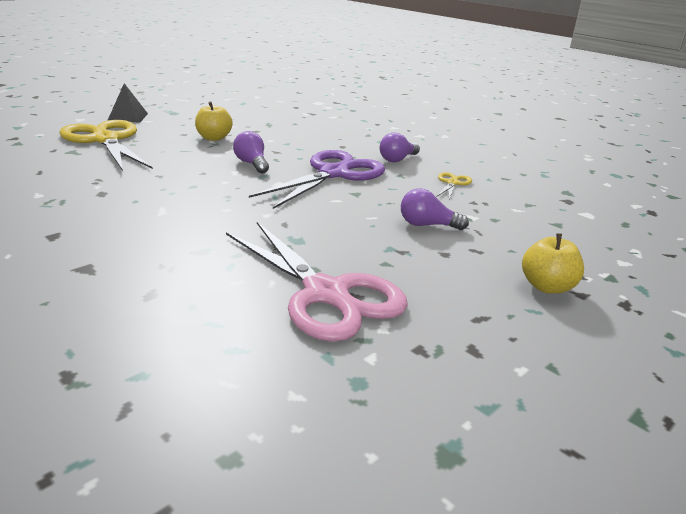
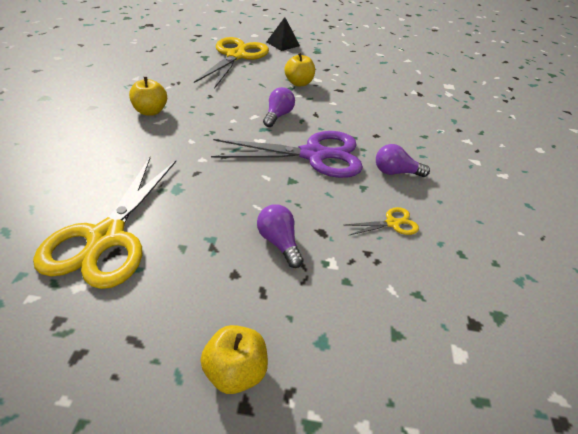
camera: 50 degrees right, 15 degrees up
(132, 209) = (150, 111): none -> yellow apple
(326, 294) = (106, 237): pink scissors -> yellow scissors

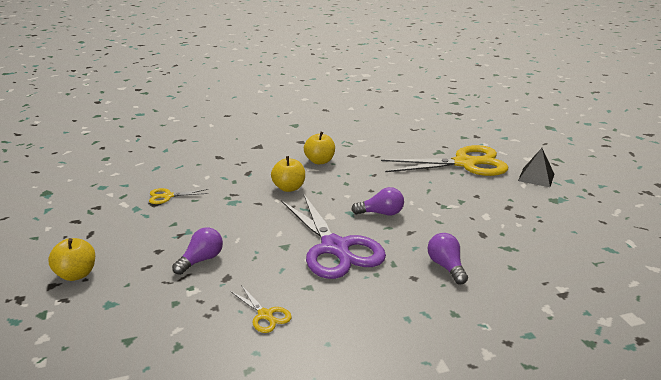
camera: 70 degrees right, 15 degrees down
(106, 237) = (168, 196): yellow scissors -> yellow scissors, size x0.43
(298, 83) = (460, 208): yellow apple -> yellow apple (289, 188)
(395, 172) = (353, 303): purple light bulb -> purple light bulb (446, 266)

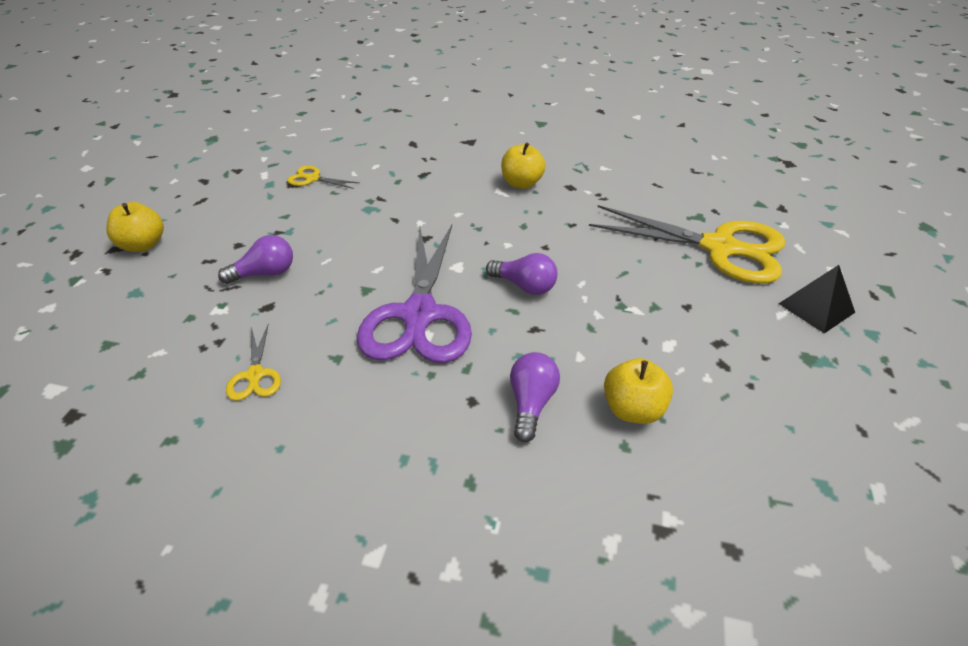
camera: 30 degrees right, 15 degrees up
(289, 188) = (448, 210): yellow apple -> yellow apple (632, 409)

